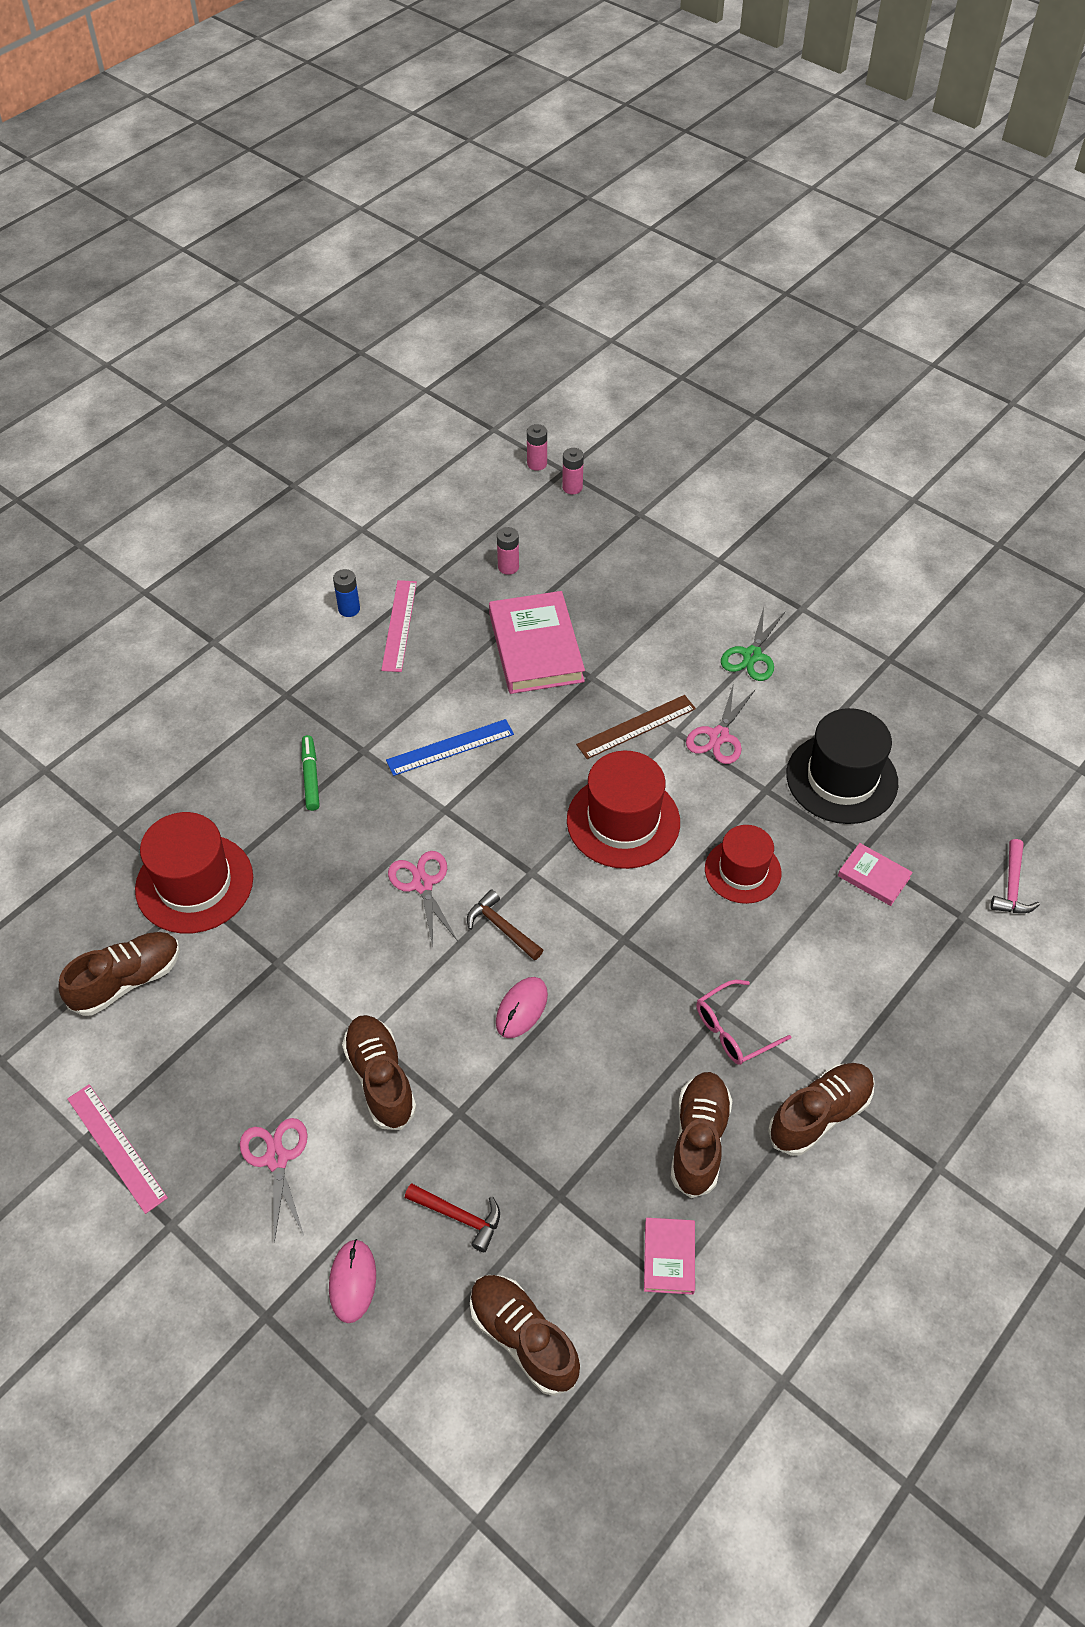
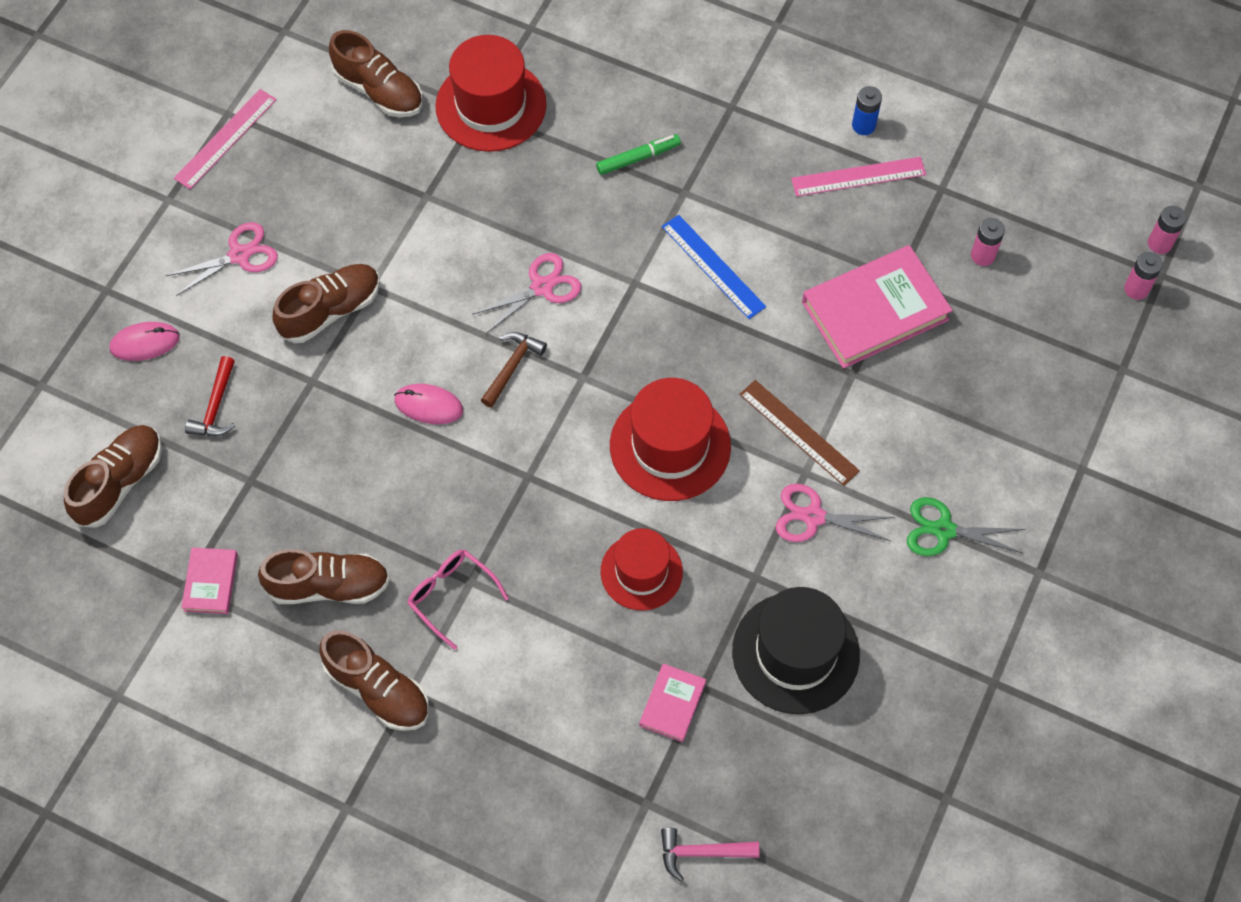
camera: 75 degrees right, 10 degrees up
(669, 1257) = (211, 582): pink book -> pink book turned 75 degrees counterclockwise

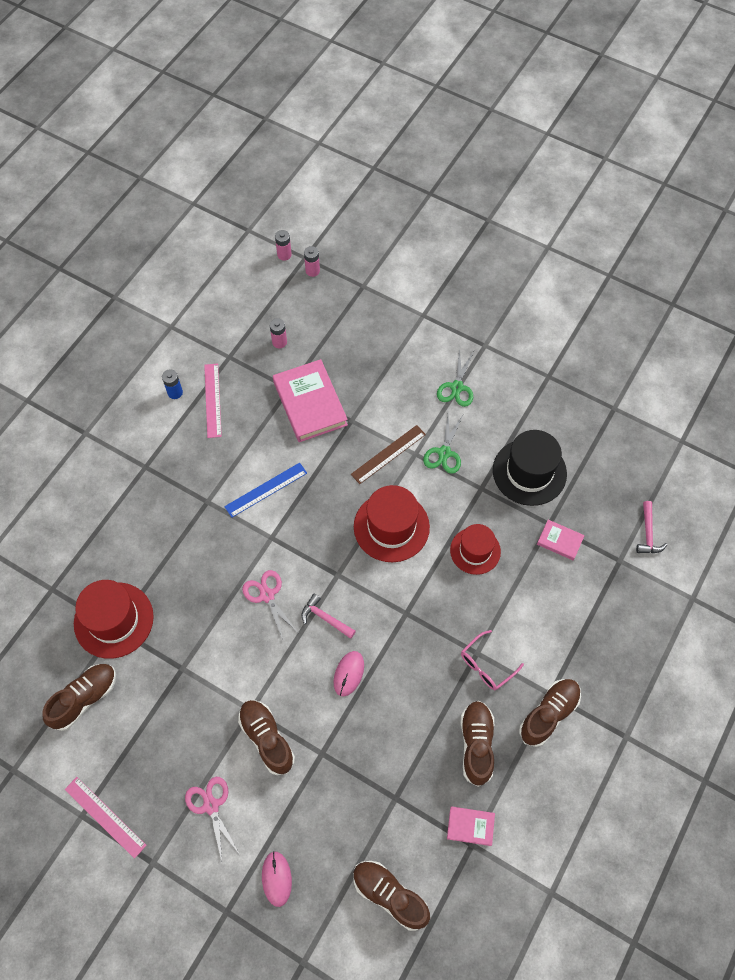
camera: 85 degrees left, 0 degrees up
(216, 406) = (335, 823): red hammer -> none
(512, 367) = (325, 618): brown hammer -> pink hammer
(638, 158) = (175, 527): green marker -> none
(813, 517) = (444, 453): pink scissors -> green scissors

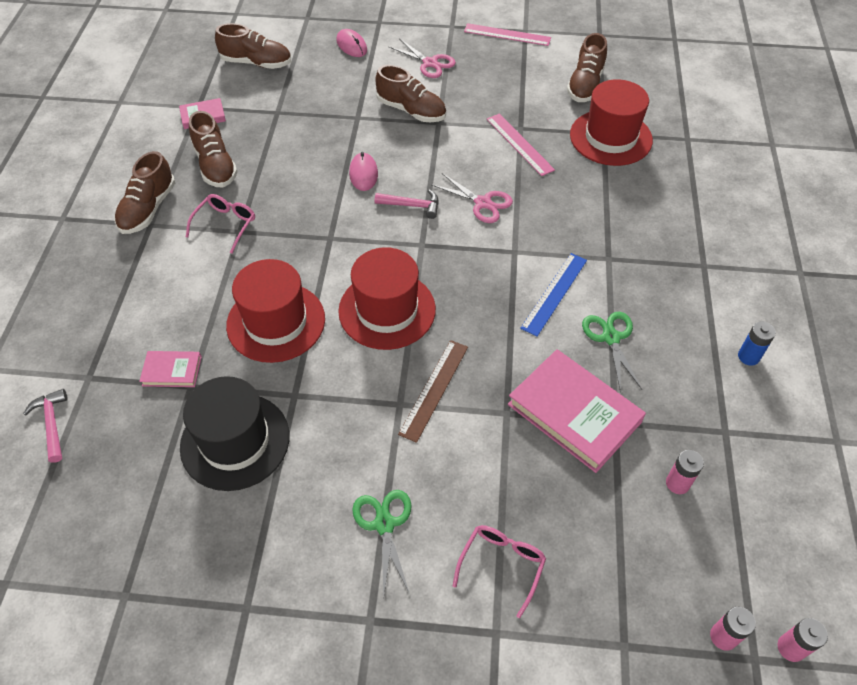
camera: 155 degrees right, 10 degrees down
(213, 400) = (696, 366): pink ruler -> pink ruler (519, 144)
(403, 342) = (501, 566): none -> pink glasses
(444, 453) = (361, 420): green scissors -> green scissors (611, 338)
(475, 551) = (276, 322): red hat -> red hat, size x1.52

